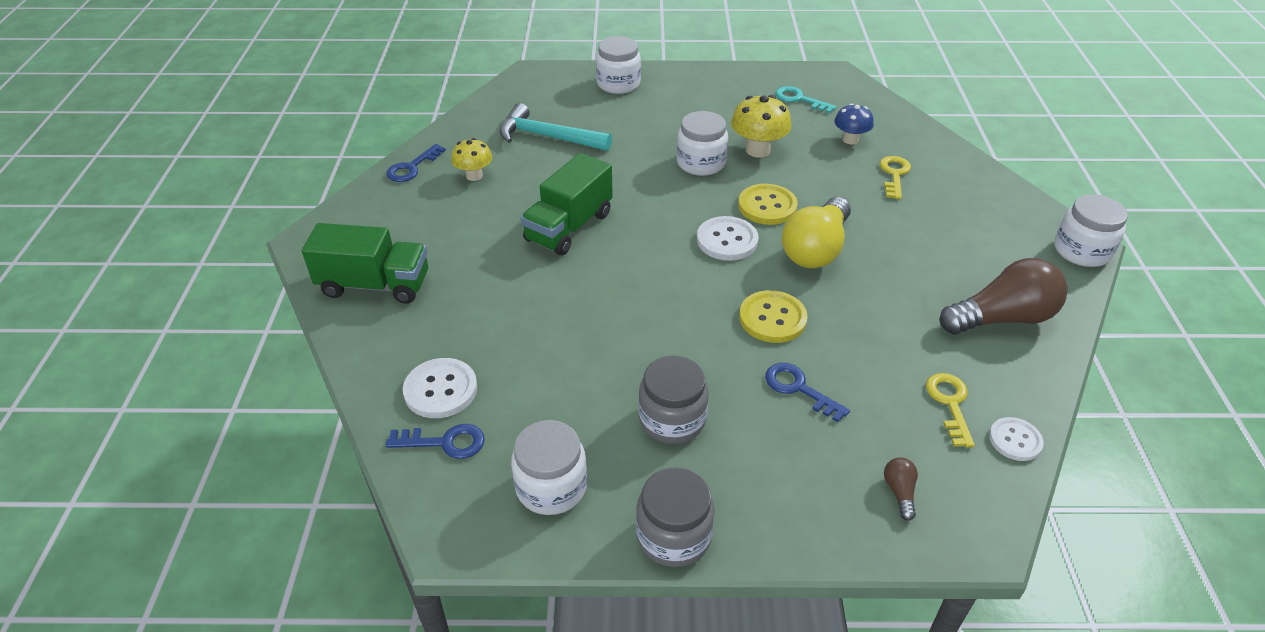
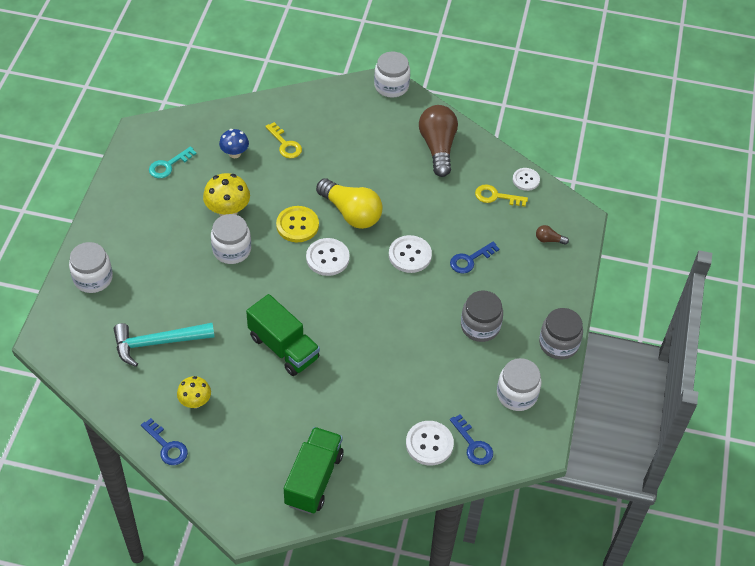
camera: 80 degrees left, 10 degrees up
(445, 442) = (473, 445): blue key -> blue key turned 135 degrees clockwise
(547, 137) = (157, 343): turquoise hammer -> turquoise hammer turned 45 degrees clockwise
(772, 318) = (410, 255): yellow button -> white button
(894, 174) = (285, 144): yellow key -> yellow key turned 150 degrees counterclockwise

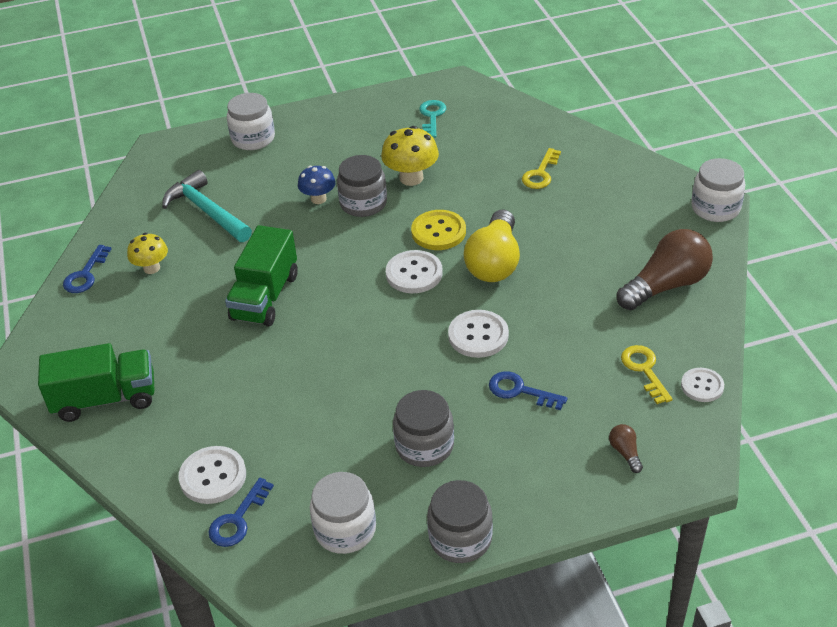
camera: 65 degrees right, 10 degrees down
(168, 165) = (432, 116): turquoise key -> turquoise key turned 75 degrees clockwise
(232, 250) = (363, 203): white jar -> grey jar
(235, 153) = (491, 148): blue mushroom -> blue mushroom (318, 199)

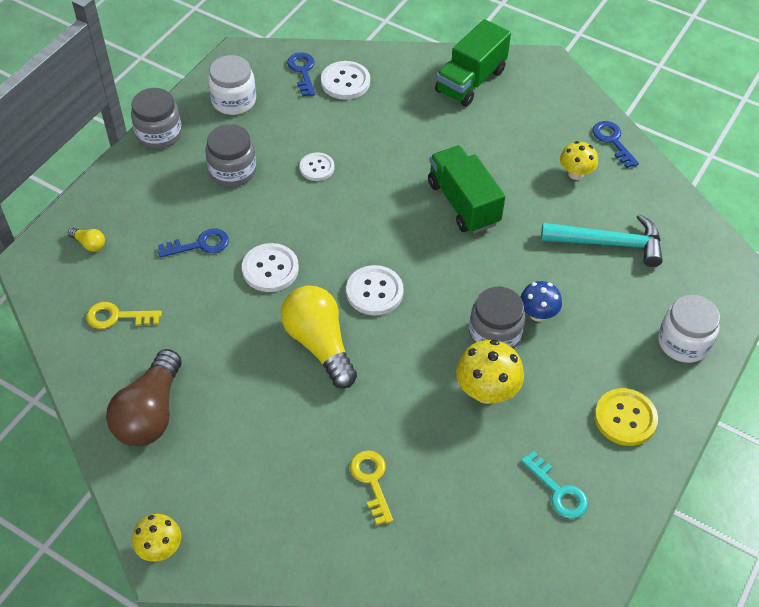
camera: 135 degrees right, 10 degrees up
(438, 232) = (397, 346): yellow button -> yellow button (625, 418)
(625, 453) = (89, 244): brown light bulb -> yellow light bulb
(644, 370) = (117, 317): yellow key -> yellow key turned 150 degrees clockwise
(702, 386) = (62, 330): white button -> white button (317, 168)
(715, 208) = (160, 548): white jar -> yellow mushroom

